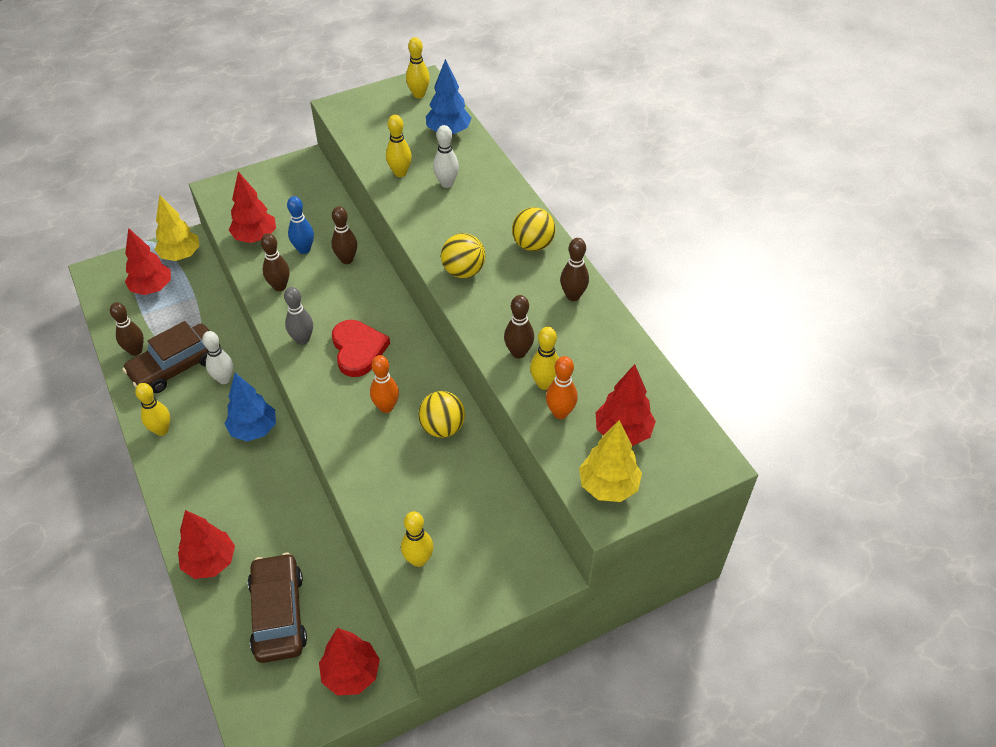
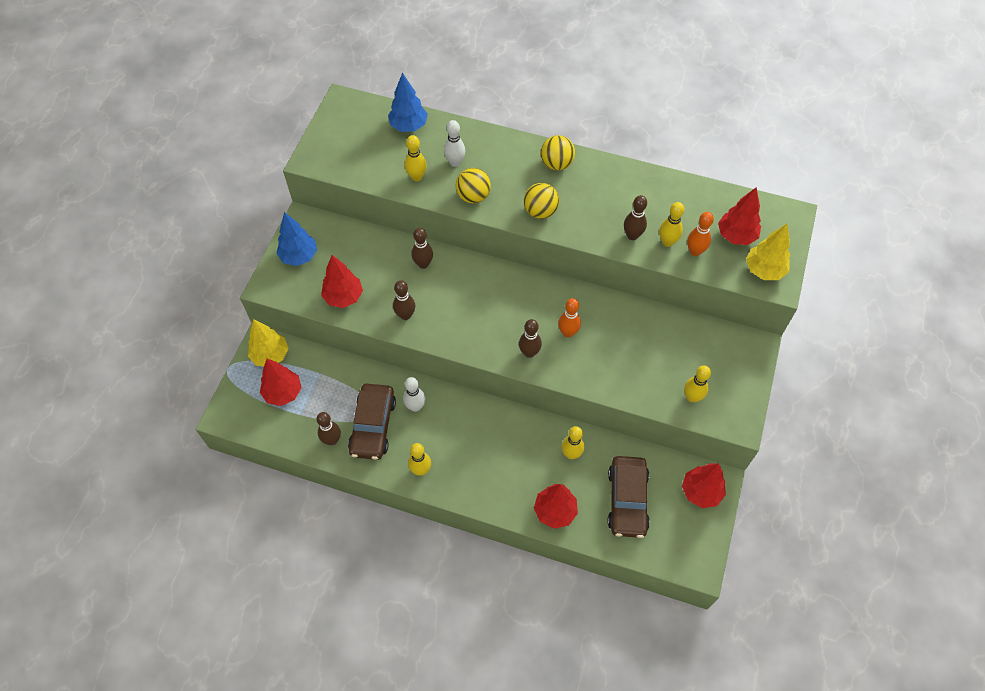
camera: 45 degrees left, 10 degrees up
(254, 430) = (476, 419): blue tree -> blue tree (299, 256)
(278, 614) = (627, 500): brown car -> brown car turned 120 degrees counterclockwise
(302, 339) = (466, 335): grey bowling pin -> none
(304, 249) = (387, 279): blue bowling pin -> none
(358, 350) = (507, 313): red heart -> none
(419, 95) = (353, 113): yellow bowling pin -> yellow bowling pin (571, 454)
(442, 427) = (612, 317): yellow ball -> yellow ball (473, 196)
(573, 296) = (617, 178): brown bowling pin -> brown bowling pin (529, 352)

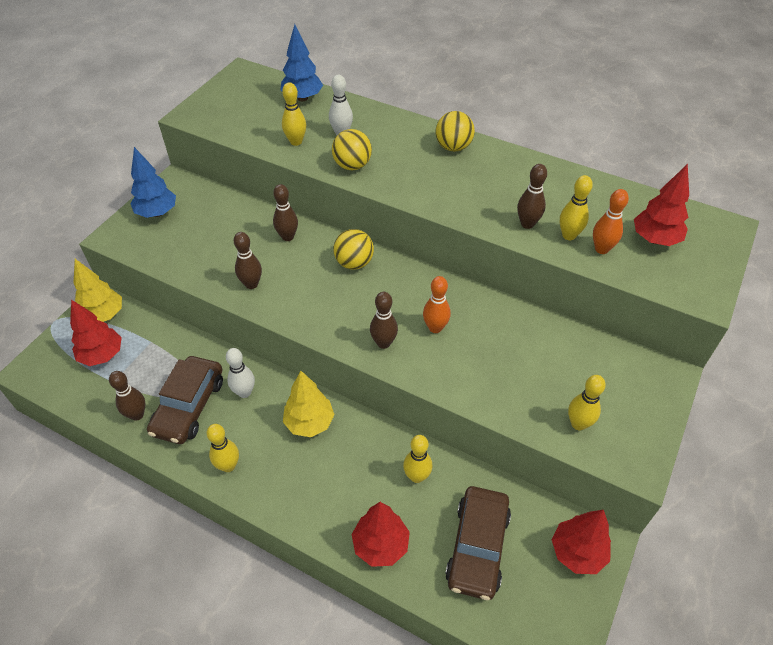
camera: 10 degrees right, 10 degrees down
(343, 297) = (190, 257): red tree -> none
(540, 211) = (424, 188): yellow ball -> yellow ball (354, 263)
(764, 270) = (687, 279): yellow tree -> yellow tree (309, 423)

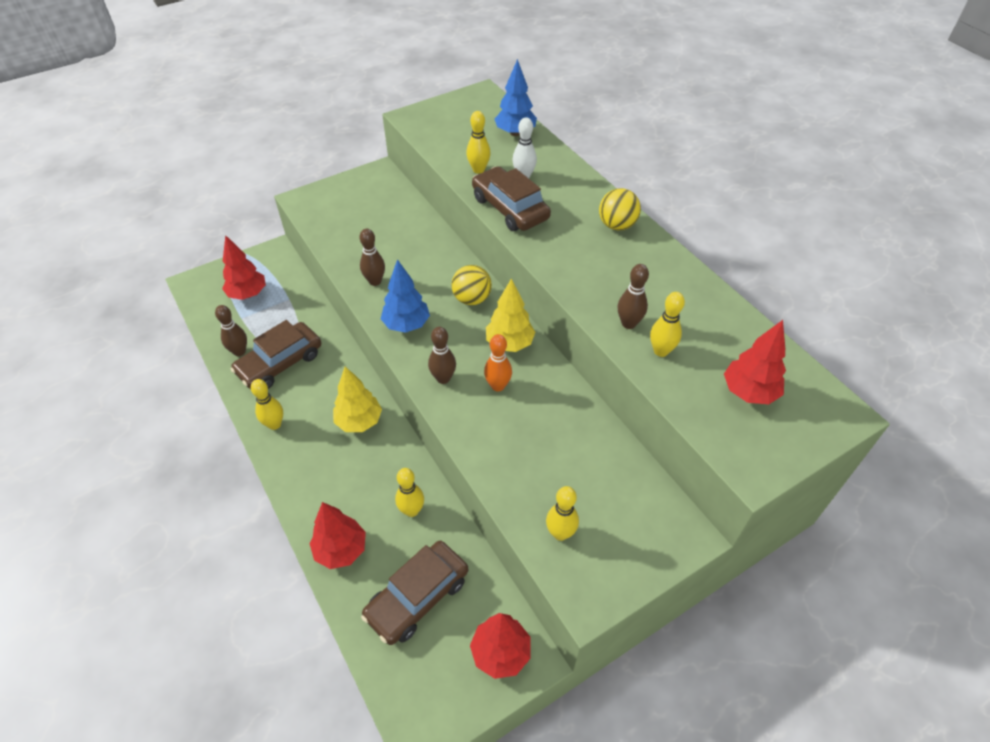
camera: 30 degrees right, 0 degrees up
(104, 315) = (270, 263): yellow tree -> yellow tree (509, 344)
(157, 213) = (347, 193): blue tree -> blue tree (406, 325)
(244, 392) = (328, 372): white bowling pin -> none
(287, 237) = (433, 253): brown bowling pin -> none
(352, 165) = (510, 208): yellow ball -> brown car
(601, 249) = (683, 378): orange bowling pin -> none

